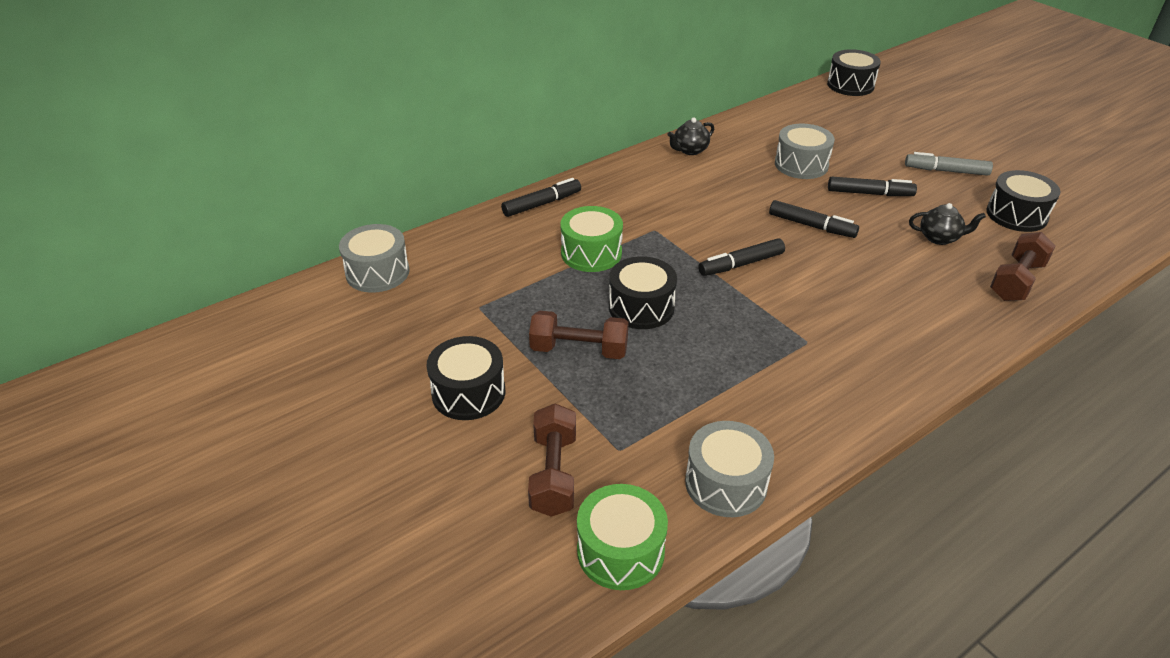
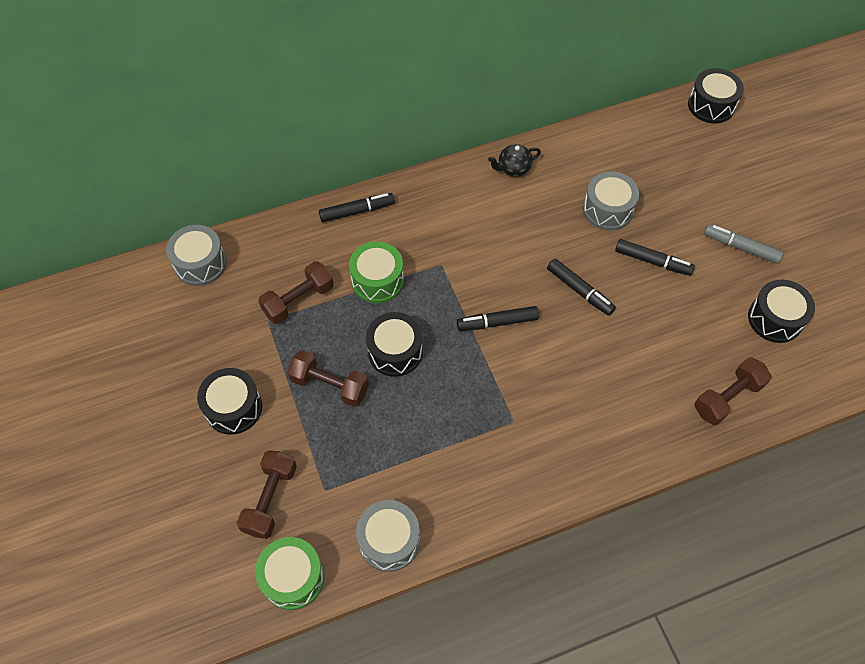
camera: 15 degrees right, 20 degrees up
(508, 284) = (298, 300): none -> brown dumbbell
(939, 238) = (687, 331): black teapot -> none

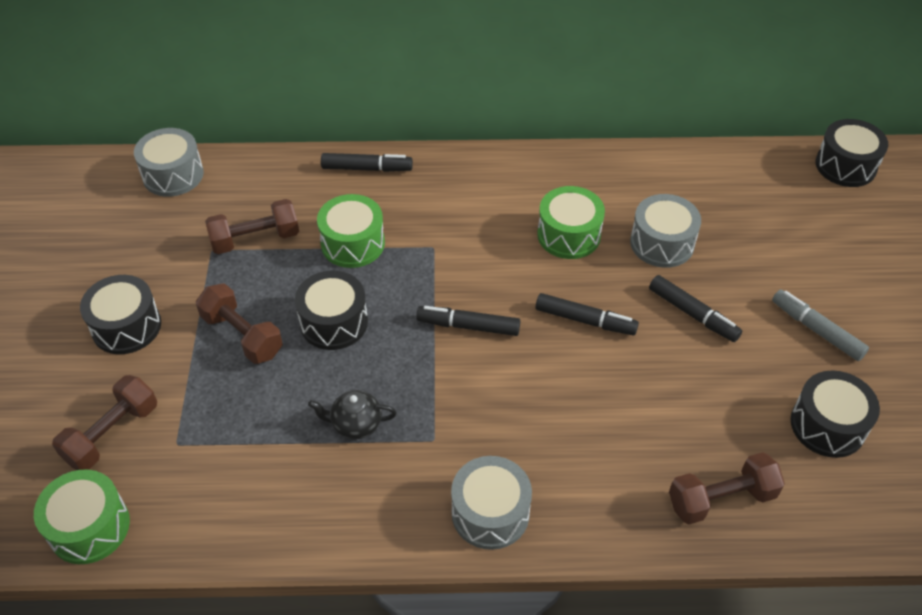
camera: 20 degrees right, 10 degrees down
(389, 540) = (219, 524): grey drum -> grey drum (490, 513)
(513, 168) = (567, 171): black teapot -> black teapot (355, 424)
(537, 223) = (568, 235): none -> green drum
(579, 291) = (585, 320): black marker -> black marker turned 45 degrees counterclockwise

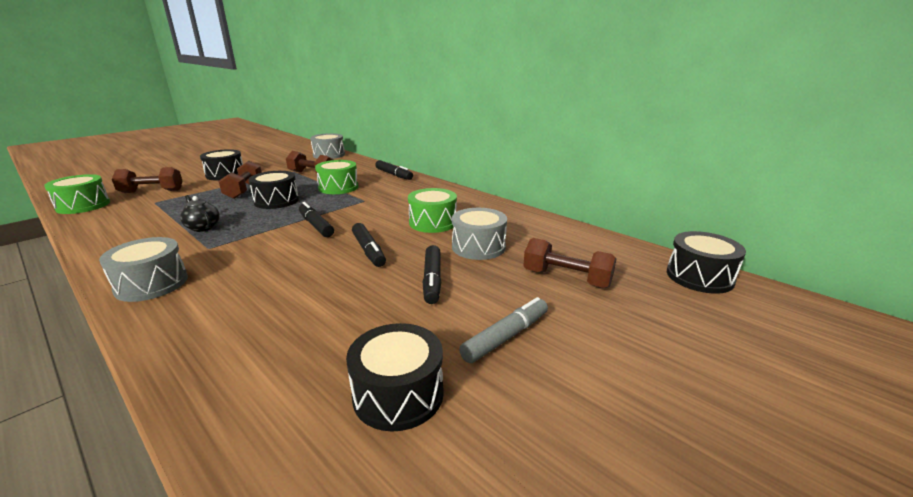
camera: 45 degrees right, 25 degrees down
(721, 499) = (238, 371): brown dumbbell -> brown dumbbell (566, 278)
(816, 330) = (506, 337): grey marker -> grey marker turned 45 degrees clockwise

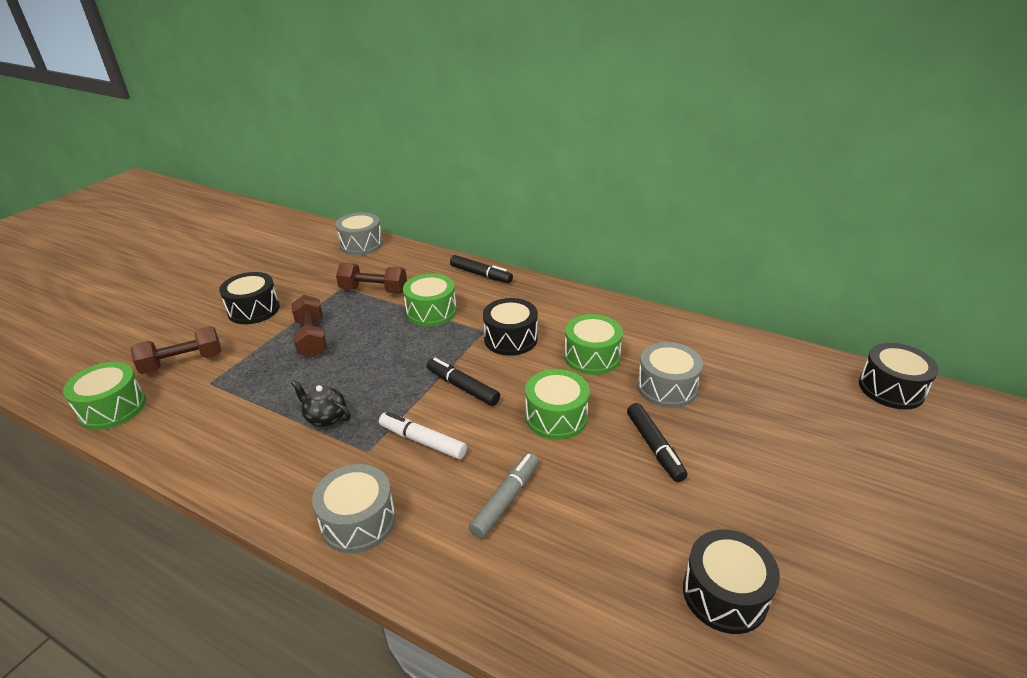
camera: 15 degrees left, 10 degrees up
(253, 248) = (422, 441): none -> white marker
(276, 201) = (374, 351): black drum -> black drum (510, 339)
(368, 250) = (556, 417): black marker -> green drum
(506, 337) = (770, 506): grey marker -> grey marker (506, 500)
(566, 278) = (778, 417): brown dumbbell -> none

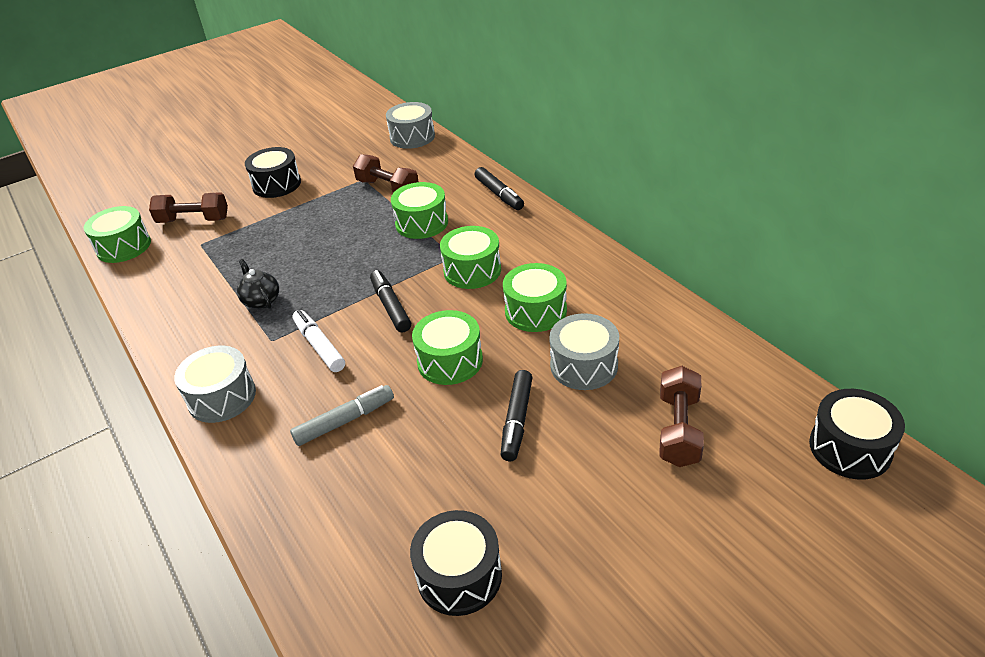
camera: 30 degrees right, 5 degrees up
(311, 338) = (302, 223): brown dumbbell -> brown dumbbell (678, 429)
(510, 339) = (472, 270): black drum -> green drum

